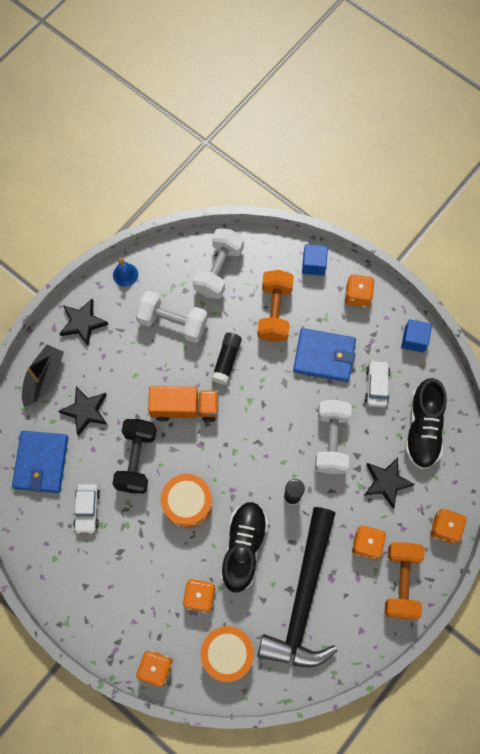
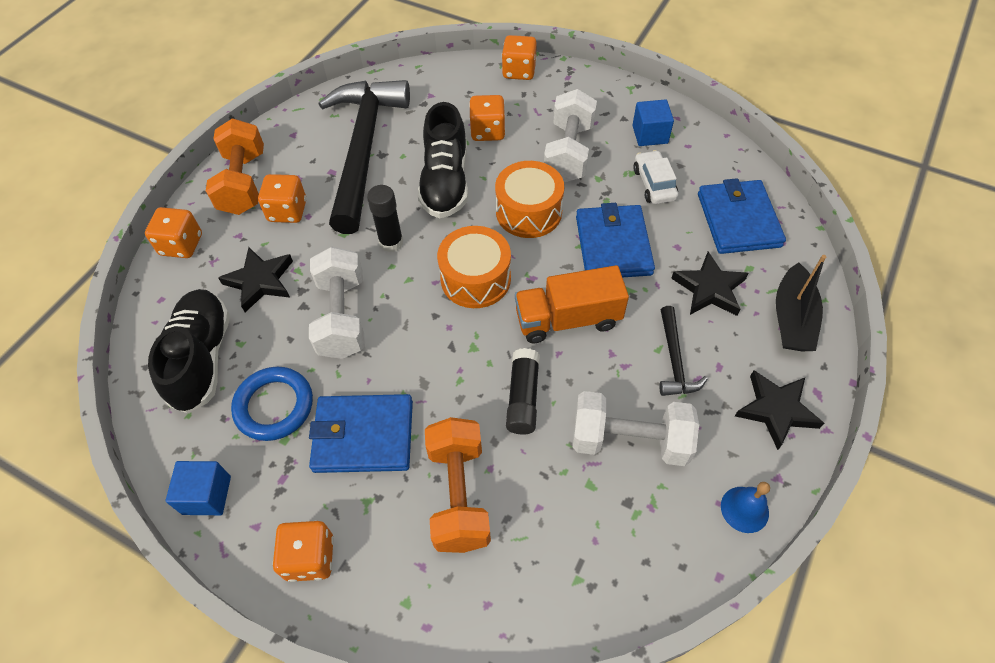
camera: 170 degrees right, 15 degrees down
(128, 365) = (674, 360): none -> black hammer
(136, 459) = (613, 245): black dumbbell -> blue wallet
(219, 270) = (578, 554): white dumbbell -> white dumbbell (569, 153)
(227, 653) = (444, 93): orange drum -> orange drum (475, 279)
(313, 264) = (399, 606): blue cube -> blue cube (650, 134)
(376, 386) = (274, 406): white car -> blue ring

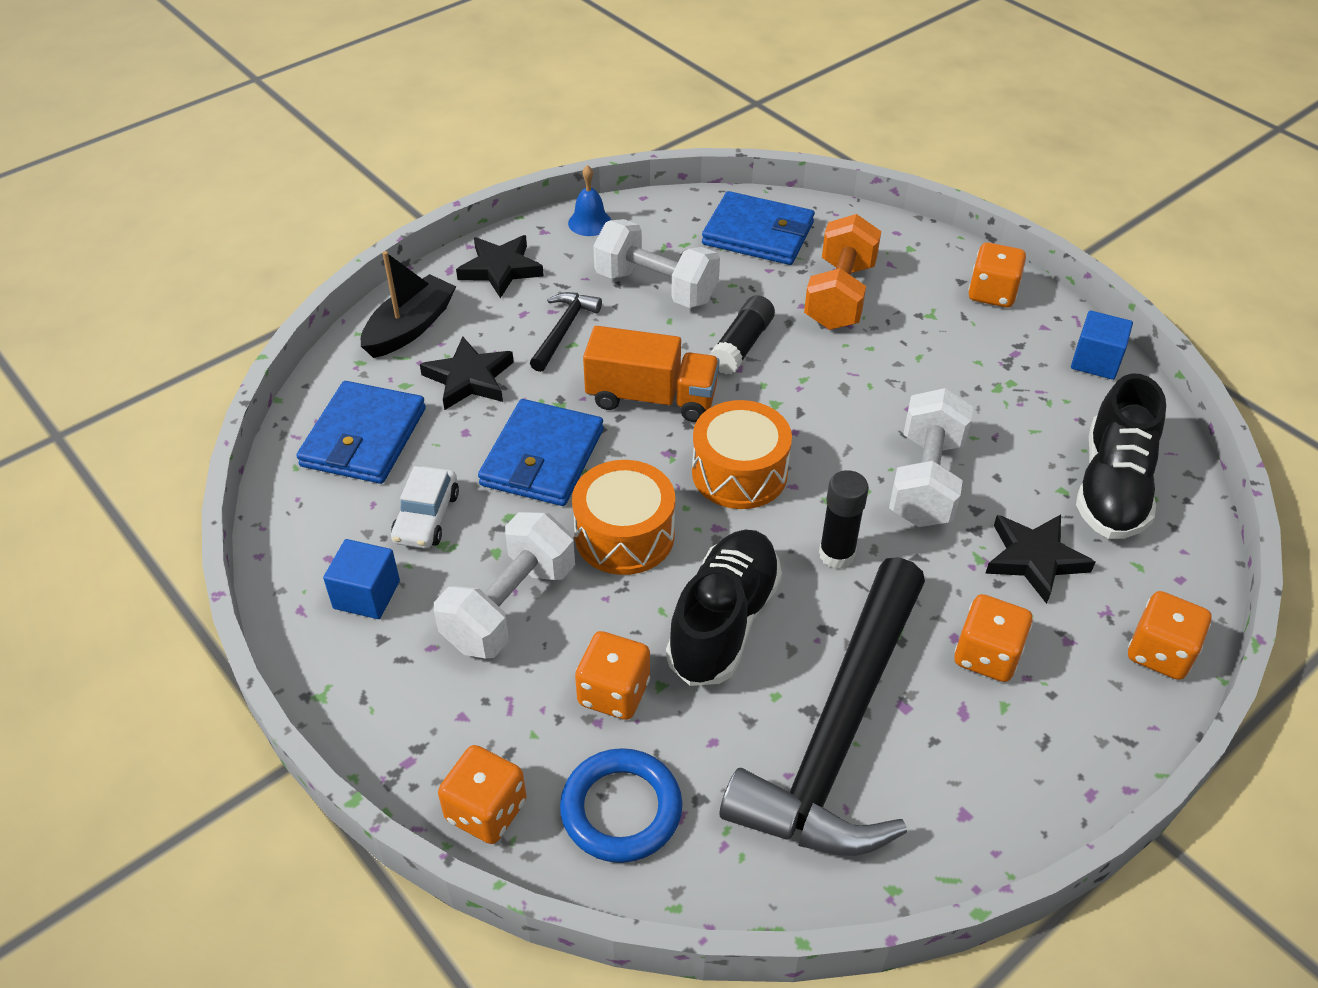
camera: 160 degrees left, 10 degrees down
(243, 183) = (1061, 735): orange dumbbell -> none
(274, 406) = (1021, 414): blue ring -> blue ring (621, 809)
(363, 436) = (923, 362): blue wallet -> blue wallet (758, 233)

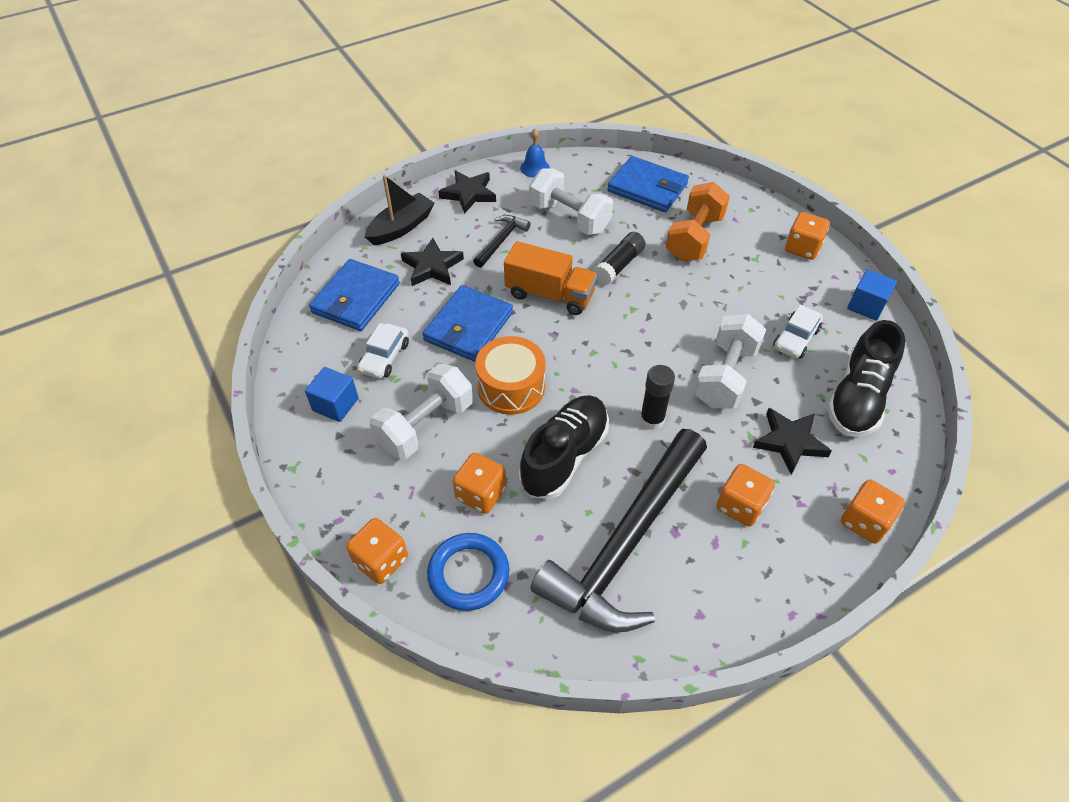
camera: 10 degrees right, 5 degrees up
(739, 473) = (598, 354): orange drum -> none
(1010, 417) = (795, 339): none -> white car

